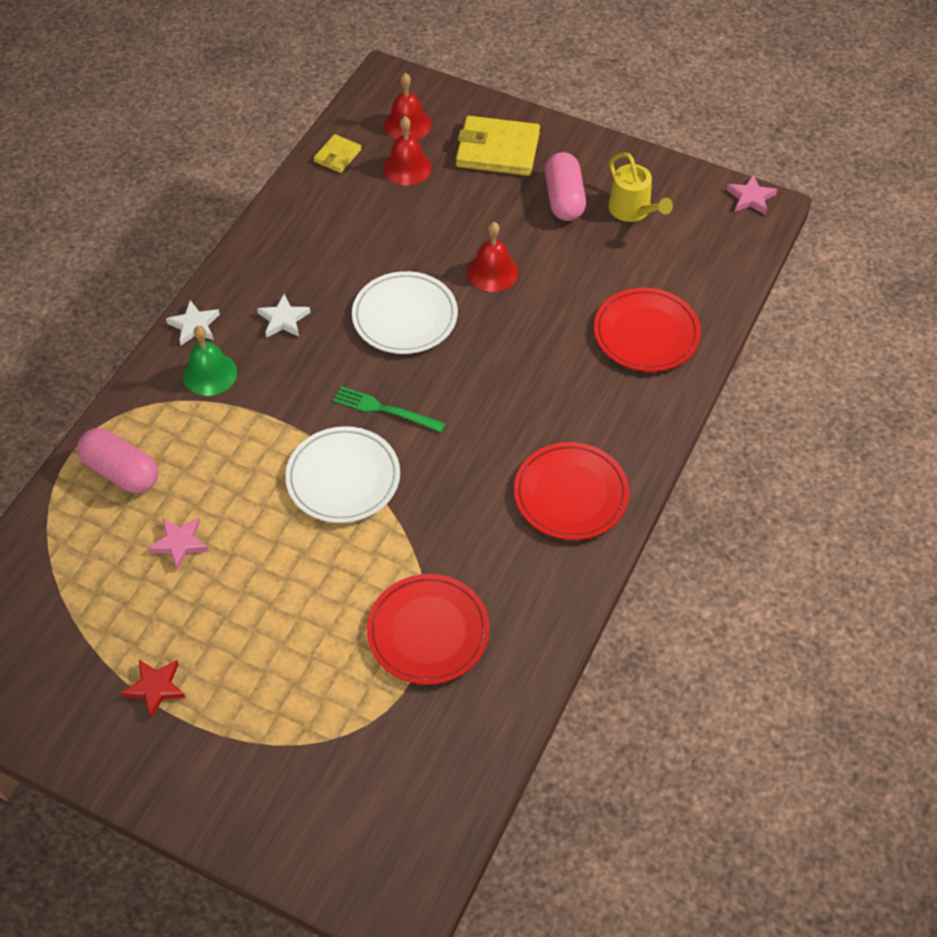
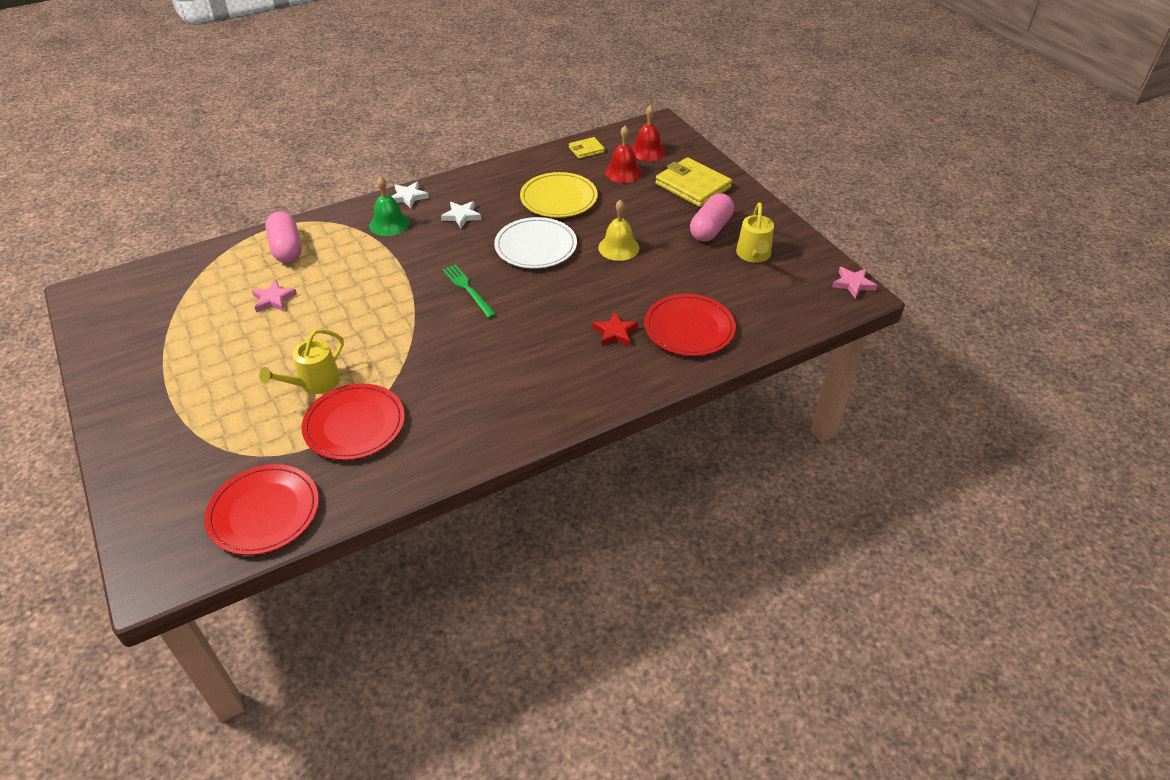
camera: 35 degrees right, 10 degrees down
(155, 688) = (173, 365): red star -> red star (615, 332)
(336, 612) = (314, 383): none -> yellow watering can
(343, 478) = (402, 313): white plate -> none
(370, 239) = (558, 198): none -> yellow plate
(492, 272) = (618, 247): red bell -> yellow bell
(571, 494) = (534, 396): red plate -> red plate (264, 512)

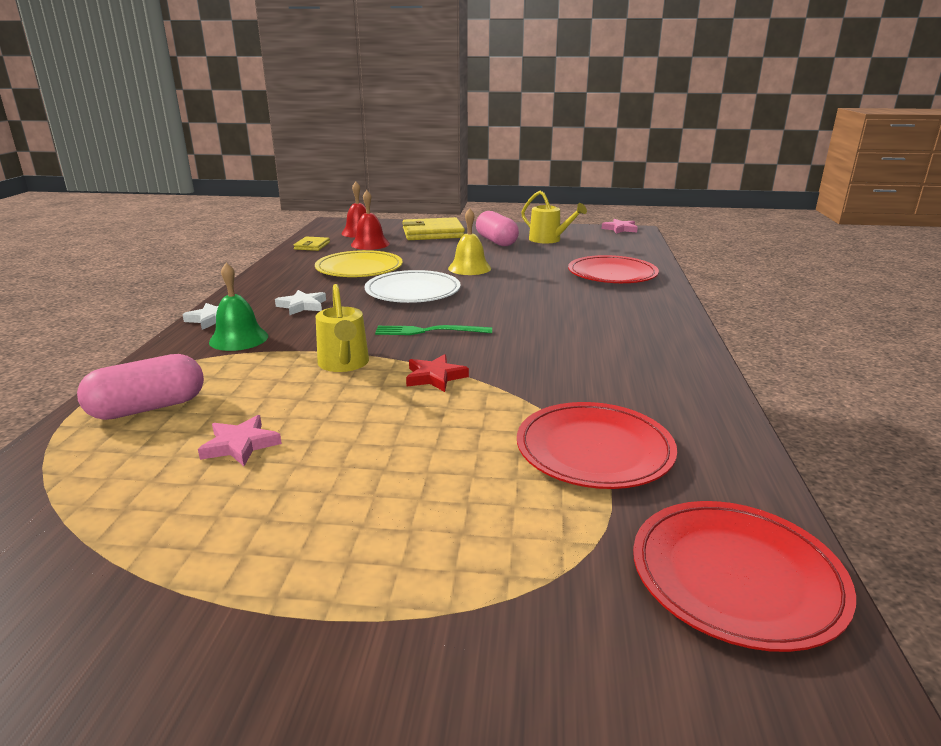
camera: 55 degrees left, 20 degrees down
(286, 249) = (148, 408): pink capsule -> pink capsule turned 45 degrees counterclockwise
(314, 383) = (473, 458): yellow watering can -> yellow watering can (344, 364)
(615, 332) = (585, 295): red star -> red star (435, 377)

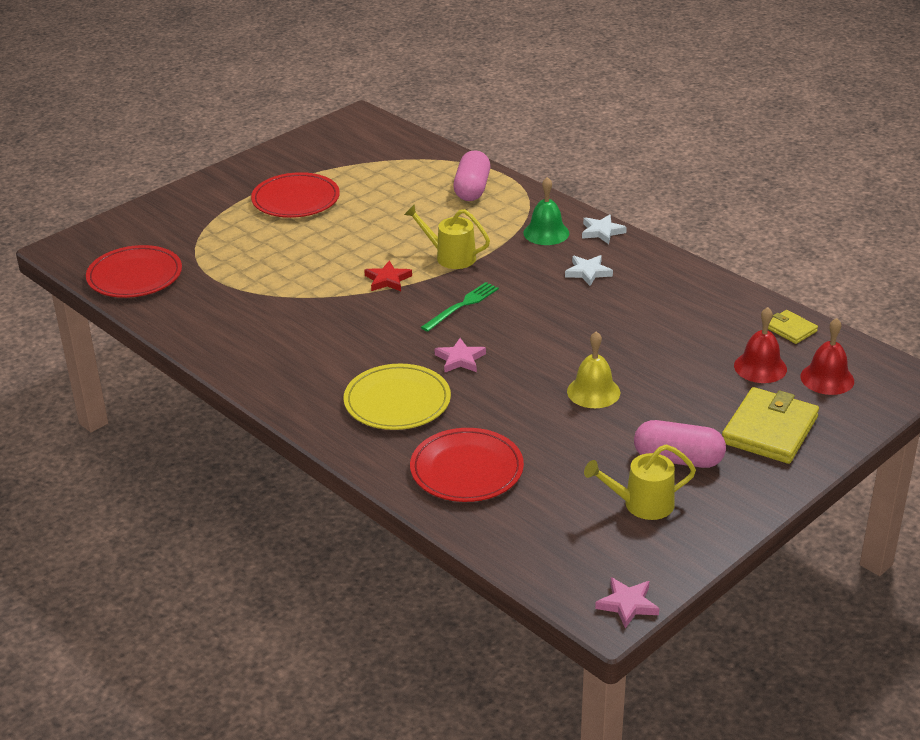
camera: 130 degrees right, 10 degrees up
(240, 445) = (393, 204): pink star -> pink star (460, 359)
(359, 268) = (666, 329): yellow plate -> yellow plate (397, 401)
(413, 291) = (561, 333): white plate -> none
(594, 450) = (244, 291): red plate -> red plate (296, 199)

